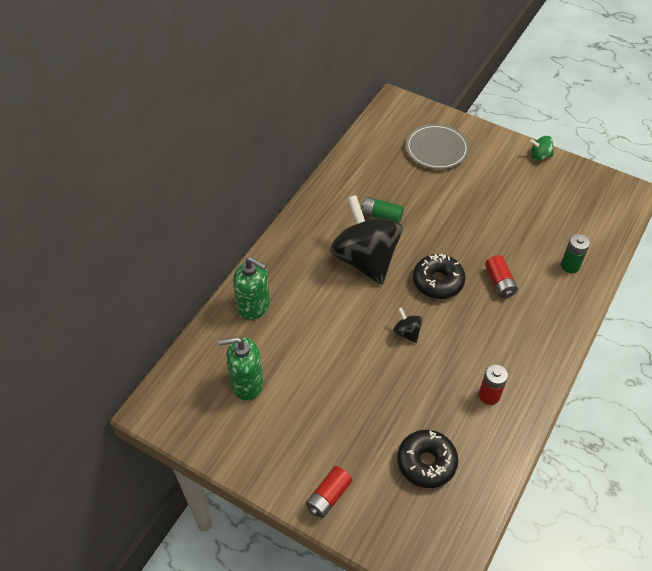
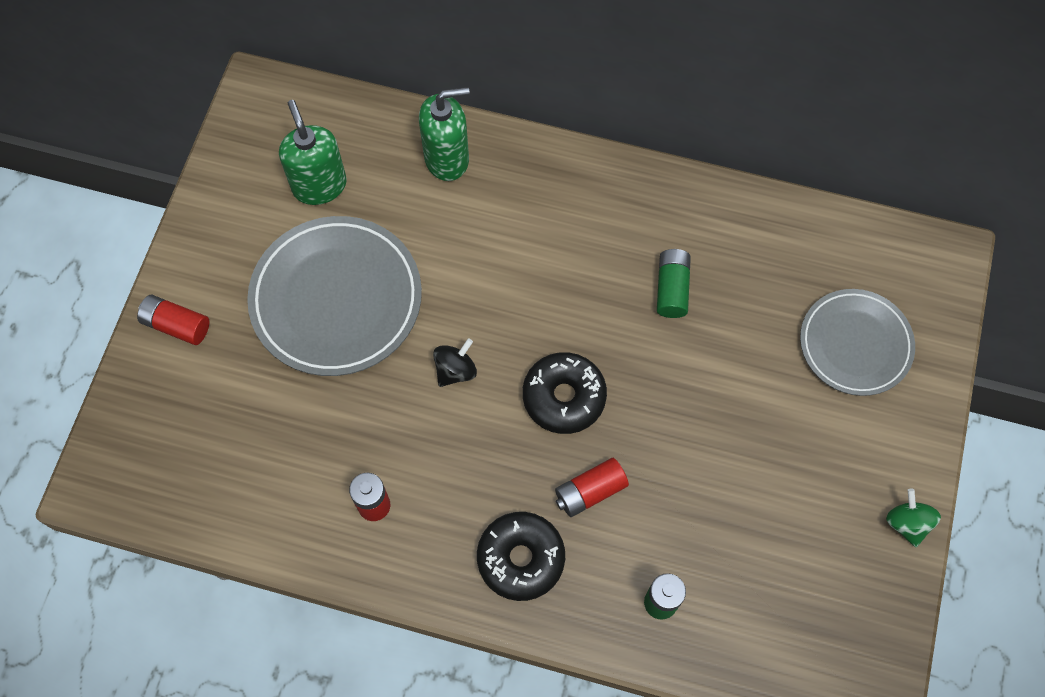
camera: 75 degrees right, 15 degrees up
(254, 306) = (447, 158): green soap dispenser -> green soap dispenser turned 120 degrees counterclockwise
(338, 389) = (336, 299): none -> grey plate
(365, 259) = (576, 284): black spinning top -> none
(426, 462) = (248, 436): black donut -> black donut (521, 558)

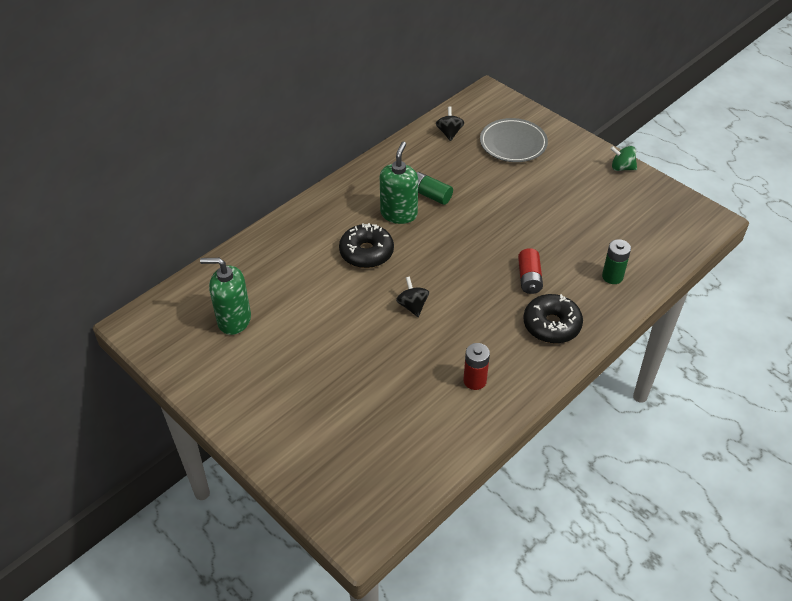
camera: 60 degrees left, 20 degrees down
(176, 325) = (272, 437): red battery -> none
(336, 299) = (321, 343): grey plate -> none
(447, 158) = (269, 253): green soap dispenser -> green soap dispenser (399, 214)
(564, 397) = (464, 265): black donut -> black donut (366, 252)
(818, 248) = (449, 133): none -> black spinning top

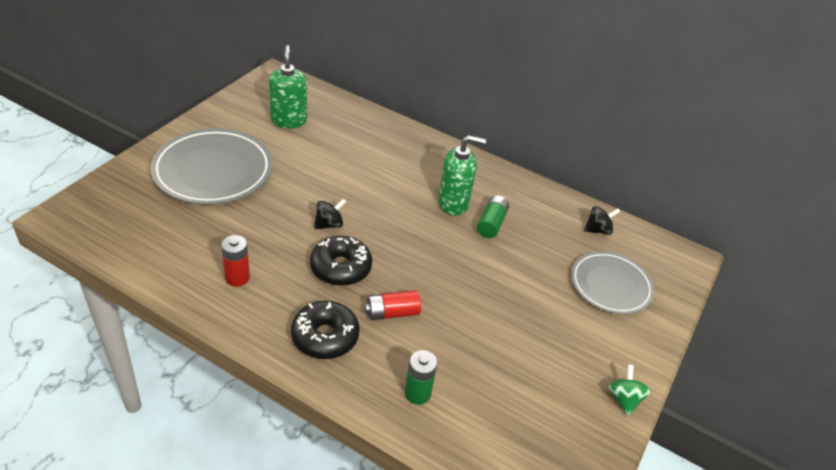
camera: 70 degrees right, 5 degrees down
(309, 393) = (213, 171): none -> grey plate
(366, 252) = (391, 187): black donut -> black donut (340, 268)

